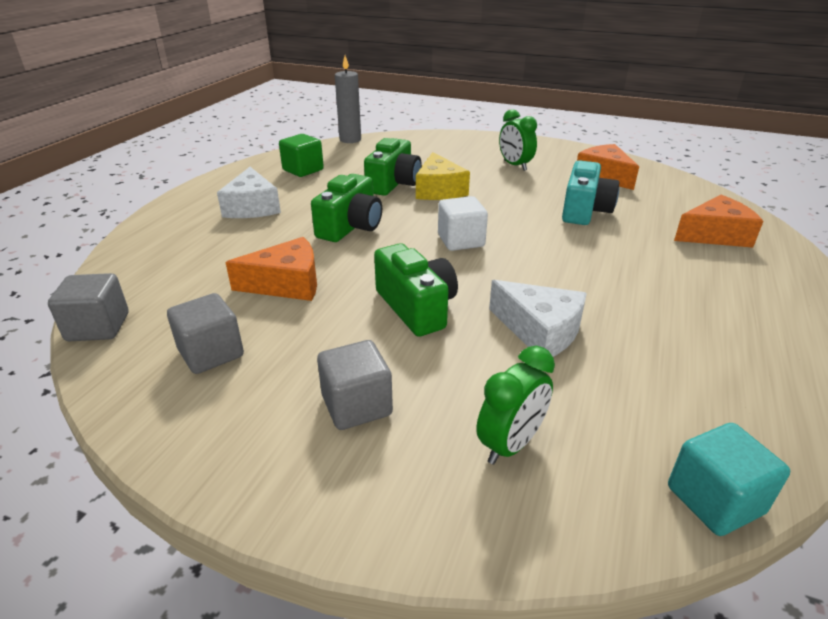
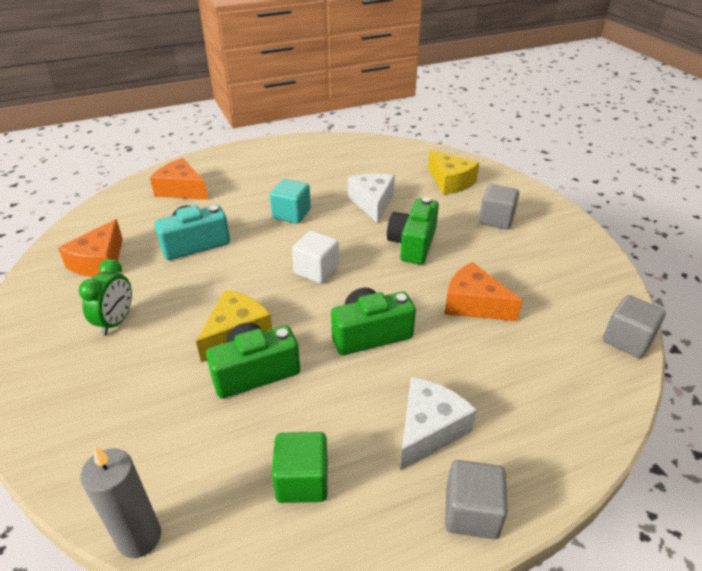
camera: 135 degrees left, 5 degrees up
(211, 353) = (554, 280): grey cube -> grey cube (471, 513)
(510, 444) = (450, 182): green clock -> yellow cheese
(714, 500) = (409, 146): turquoise cube -> turquoise cube (291, 214)

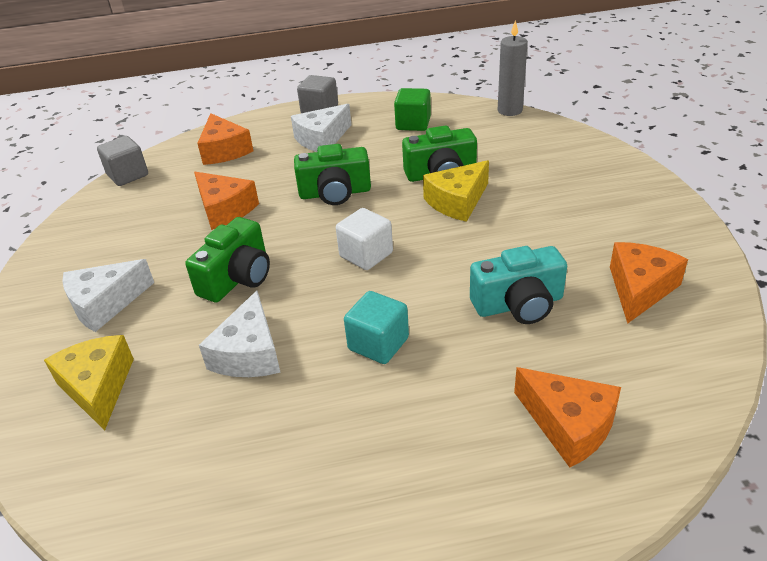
camera: 165 degrees left, 0 degrees up
(116, 322) = (581, 219): green clock -> none
(496, 219) = (105, 304): grey cube -> white cheese
(549, 393) = (224, 150): none -> orange cheese

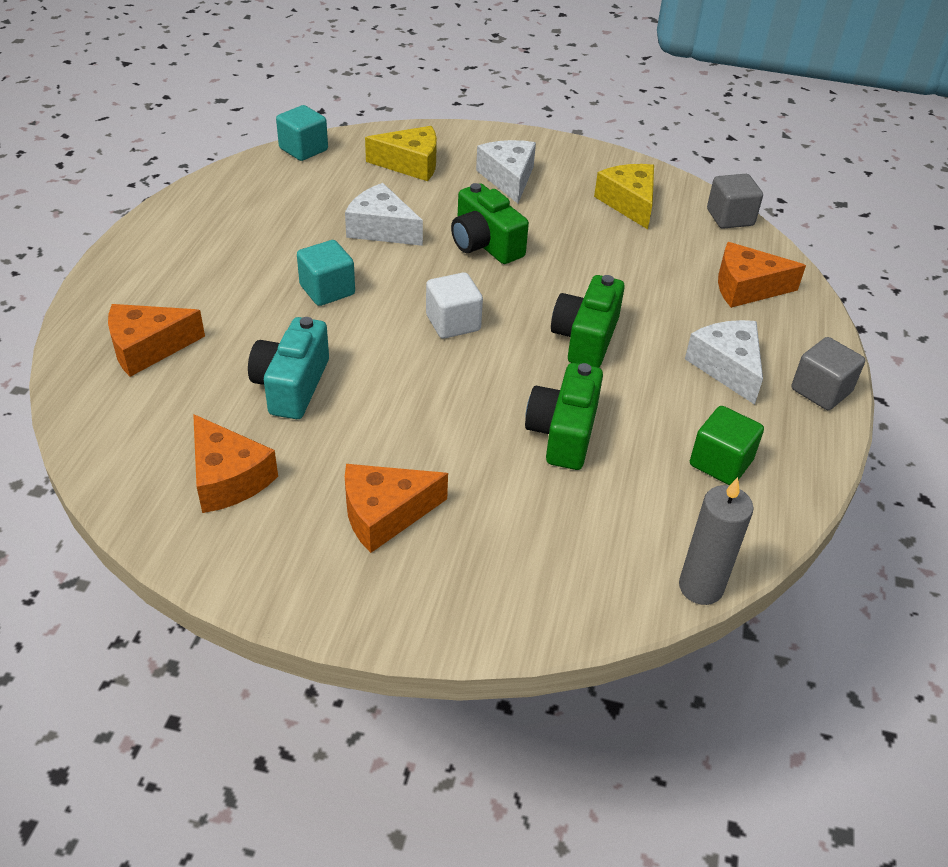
camera: 110 degrees right, 5 degrees up
(90, 512) = (303, 149): none -> turquoise cube
(225, 209) = (610, 261): orange cheese -> orange cheese (385, 514)
(457, 201) = (493, 421): yellow cheese -> yellow cheese (629, 203)

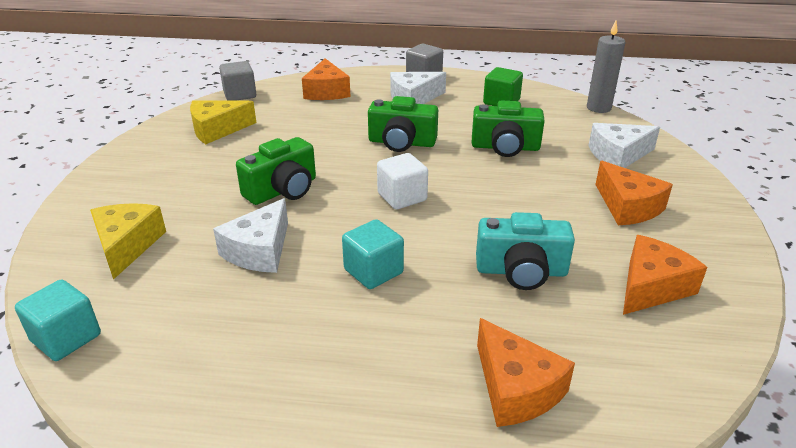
camera: 95 degrees left, 10 degrees down
(508, 178) = (168, 185): white cheese -> white cheese (618, 155)

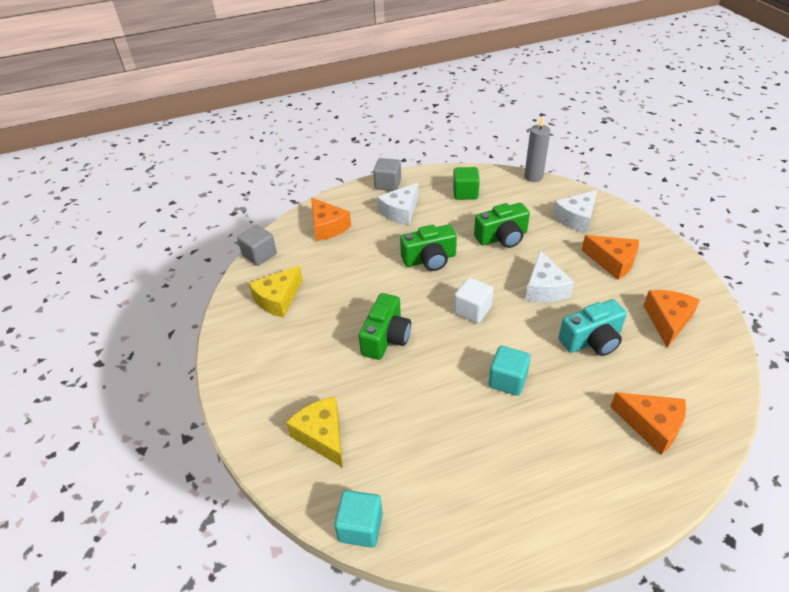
camera: 25 degrees left, 10 degrees up
(259, 251) = (420, 397): white cheese -> white cheese (544, 288)

